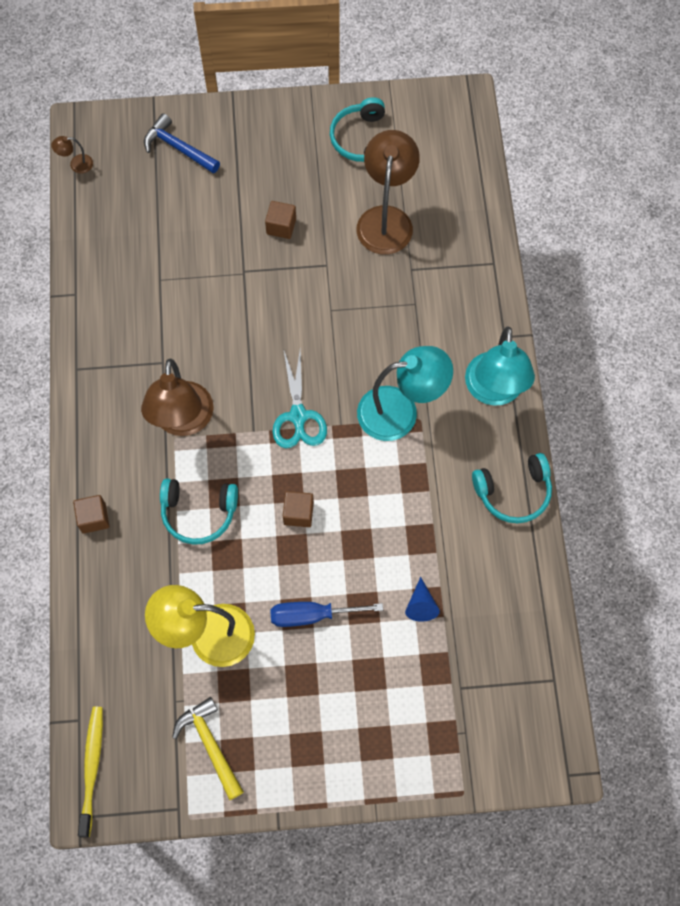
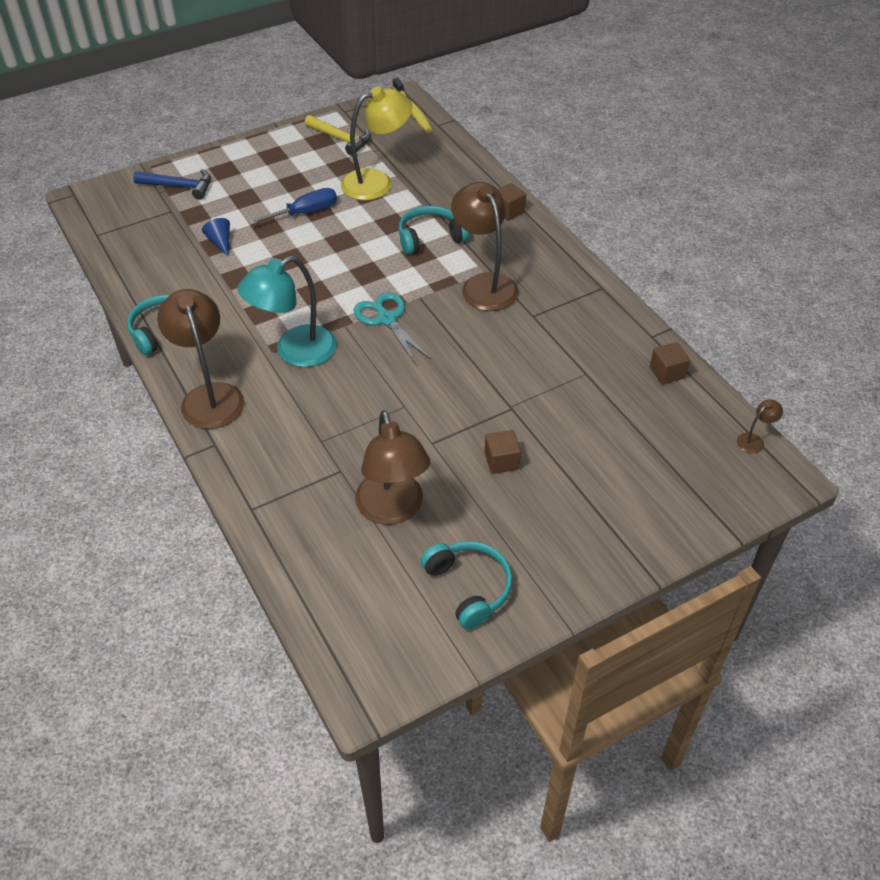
camera: 155 degrees right, 20 degrees down
(178, 148) = (666, 497): blue hammer -> blue hammer (179, 186)
(298, 513) = (349, 261): brown cube -> brown cube (667, 373)
(494, 391) = (209, 396): turquoise lamp -> brown lamp

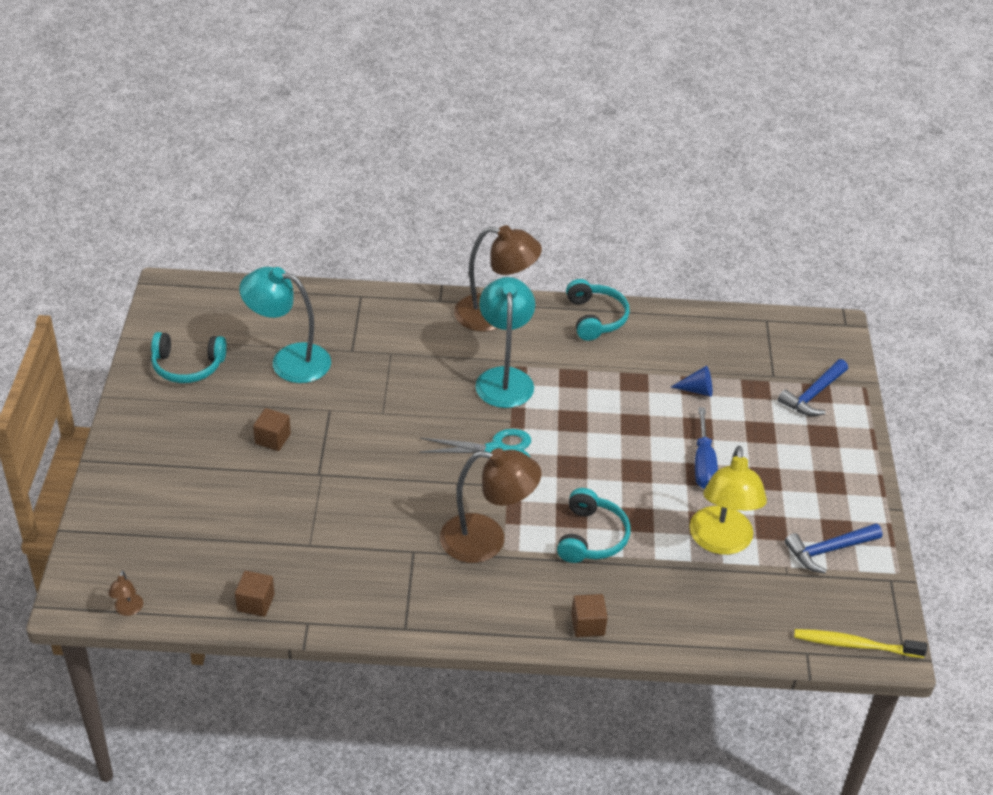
camera: 120 degrees right, 5 degrees down
(341, 139) = (829, 550): yellow hammer -> blue hammer
(393, 510) = (289, 360): brown lamp -> turquoise lamp

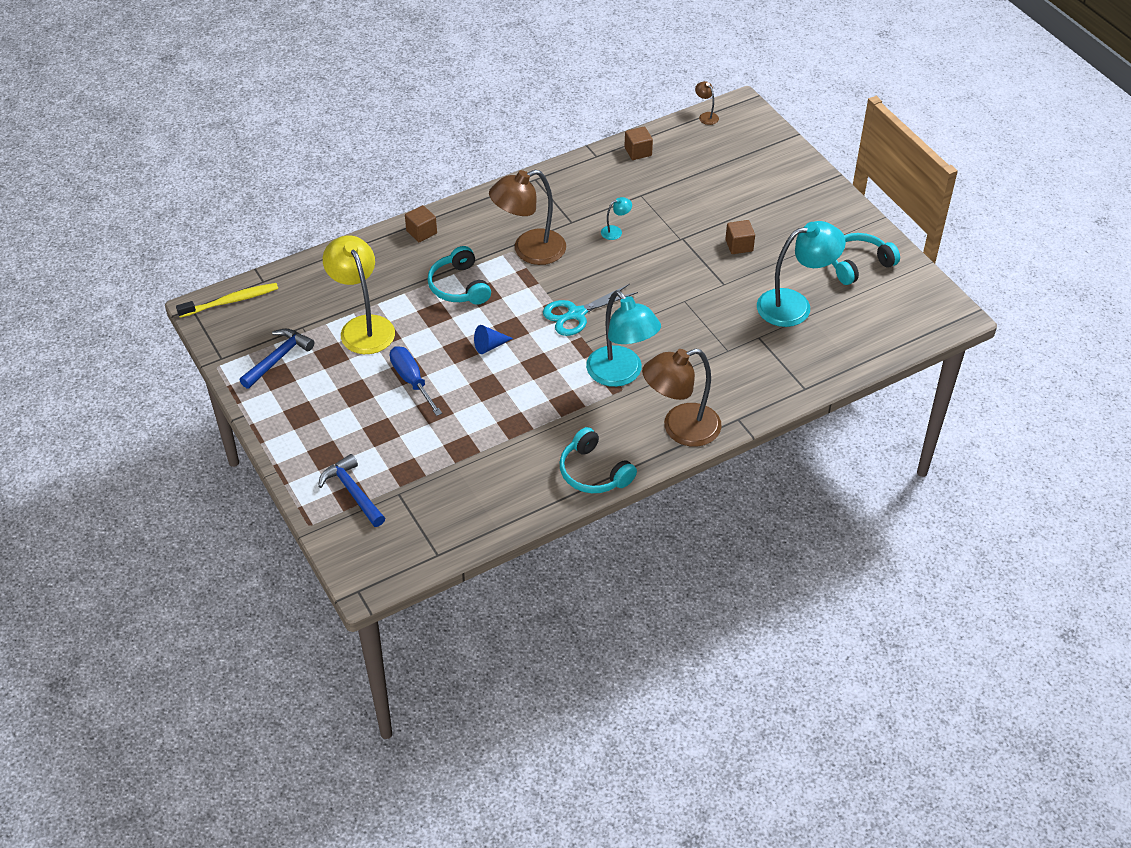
camera: 150 degrees right, 5 degrees up
(377, 516) = (615, 231): none -> turquoise lamp
(697, 390) = (457, 444): blue cone -> blue cone (490, 346)
(813, 395) = (353, 492): blue hammer -> blue hammer turned 45 degrees counterclockwise

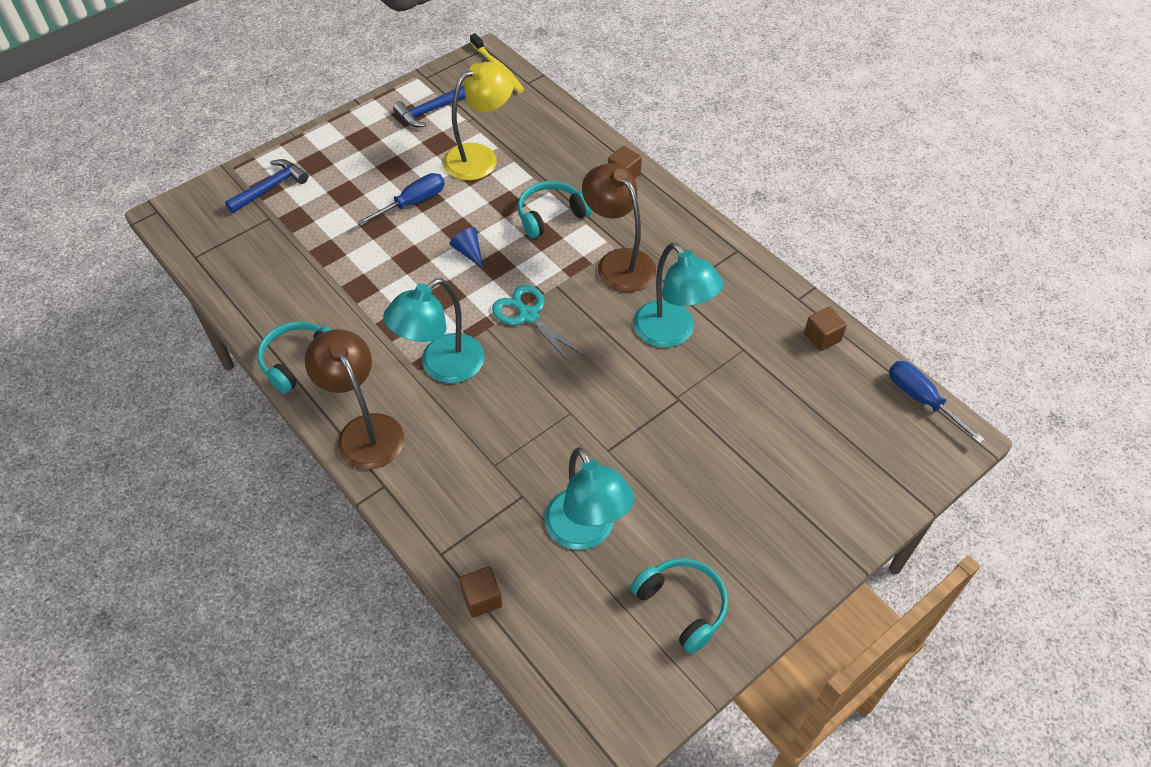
camera: 80 degrees right, 5 degrees up
(278, 358) = (430, 111): blue hammer -> blue hammer turned 120 degrees clockwise
(615, 231) = (672, 333): turquoise lamp -> turquoise lamp, size x2.42
(706, 116) = (922, 400): brown lamp -> blue screwdriver
(739, 245) = (682, 460): brown cube -> brown cube (482, 598)

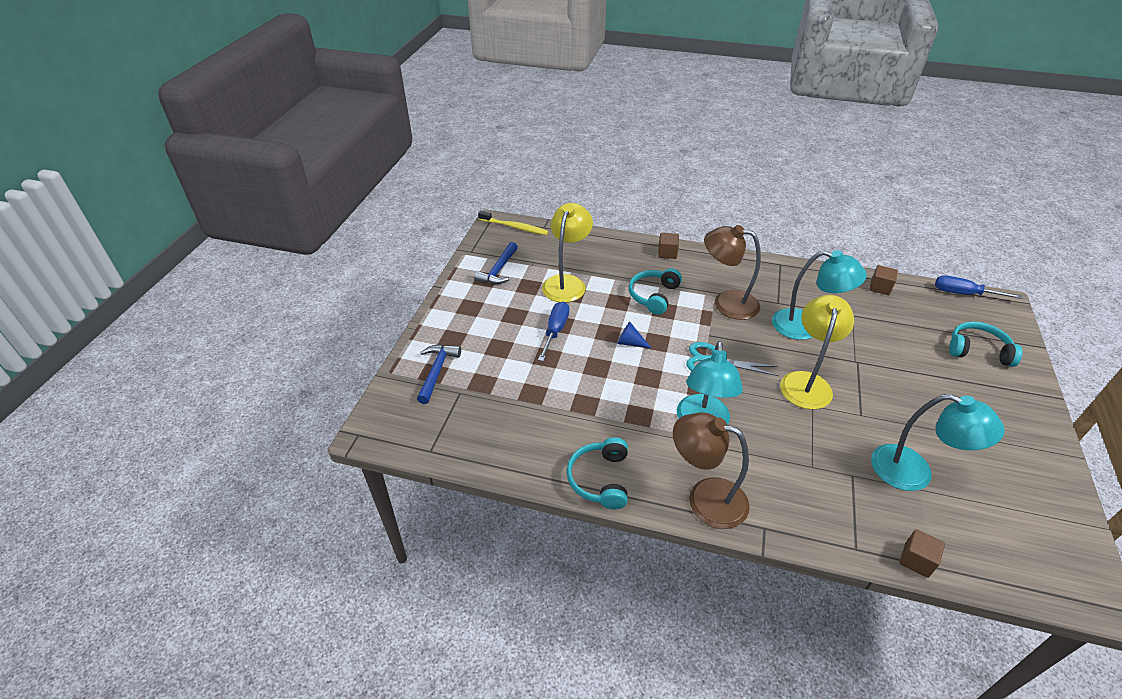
camera: 35 degrees left, 10 degrees down
(595, 387) = (806, 382): none -> yellow lamp
(682, 606) = (1016, 480): turquoise headphones -> turquoise headphones (978, 350)

